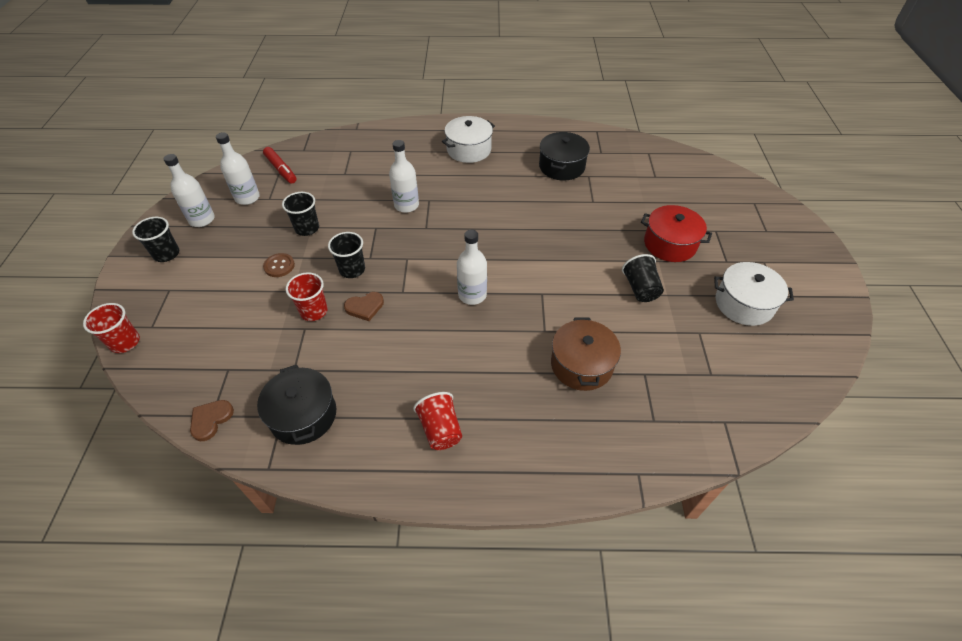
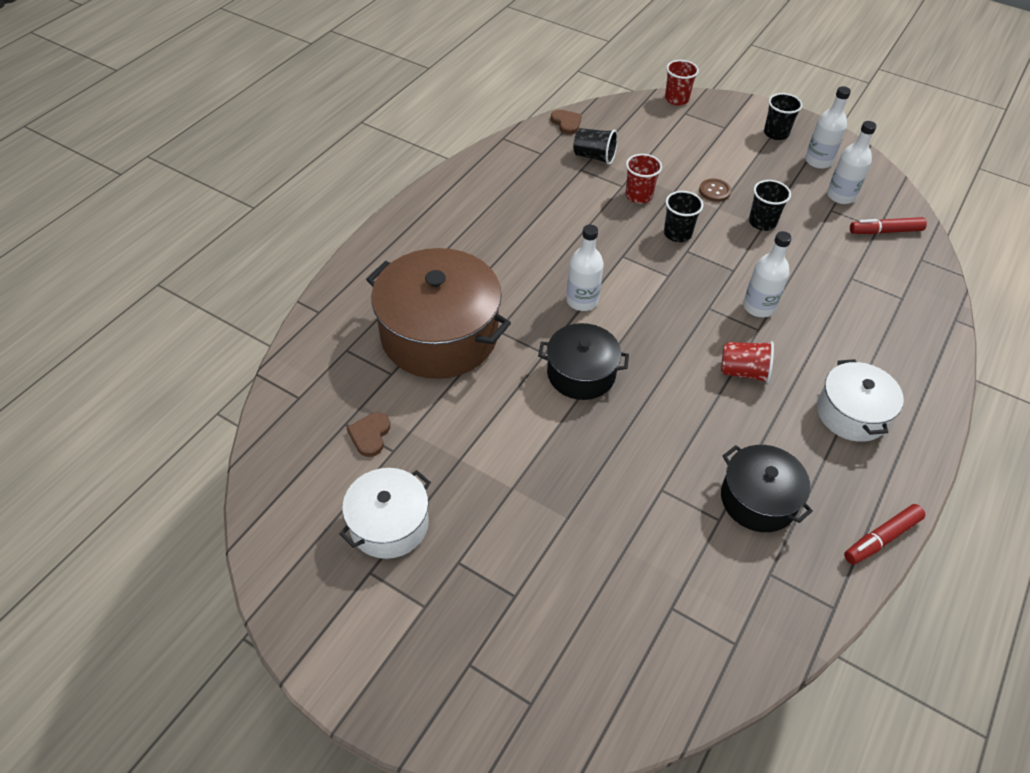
camera: 120 degrees right, 0 degrees up
(303, 415) = (533, 163): black pot -> black pot (581, 373)
(365, 307) = (620, 226): brown heart -> brown heart (370, 435)
(440, 429) = (458, 223): red cup -> red cup (743, 372)
(543, 125) = (881, 538): none -> red marker
(581, 365) = (439, 335): brown pot -> brown pot, size x1.76
(640, 289) = (486, 439): black cup -> black cup (594, 157)
(670, 244) = (529, 520): red pot -> none

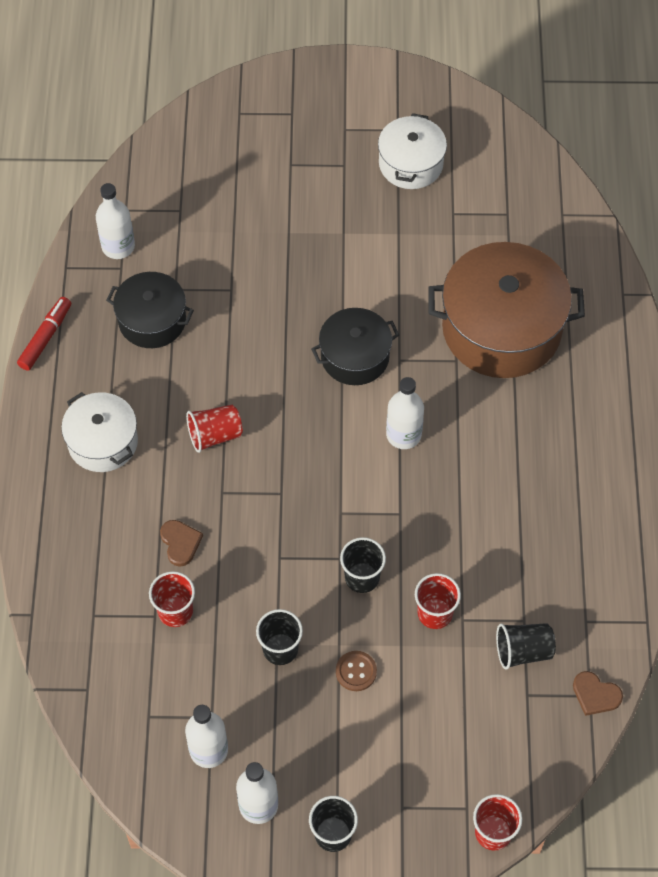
camera: 150 degrees right, 10 degrees up
(370, 435) = (480, 215): brown heart -> brown heart (180, 543)
(759, 307) = (233, 521): white bottle -> white bottle (118, 246)
(833, 273) = (175, 611): none -> red cup
(885, 231) = (139, 714): red marker -> none

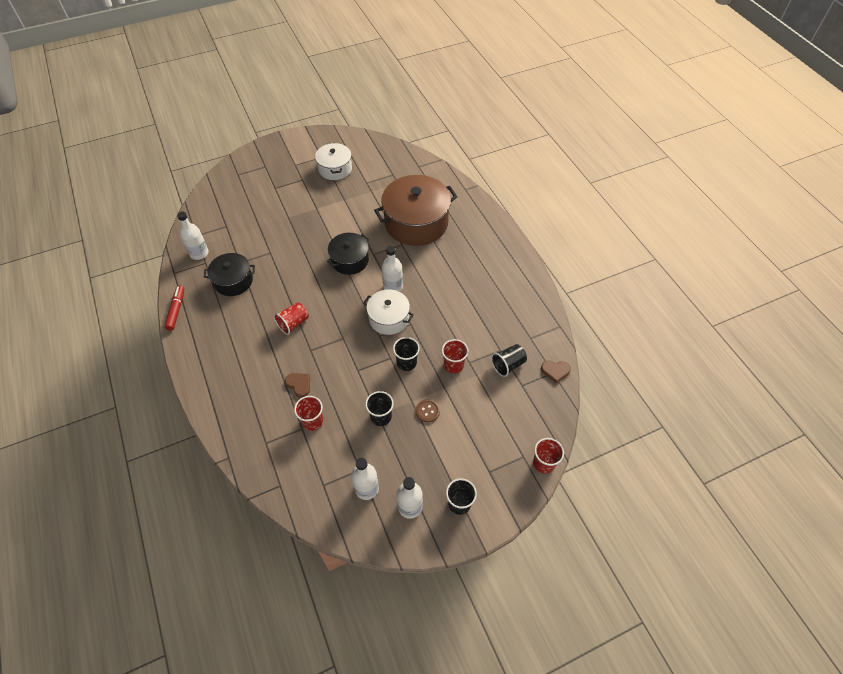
camera: 25 degrees left, 5 degrees down
(103, 442) = (231, 350): white pot -> white pot (389, 318)

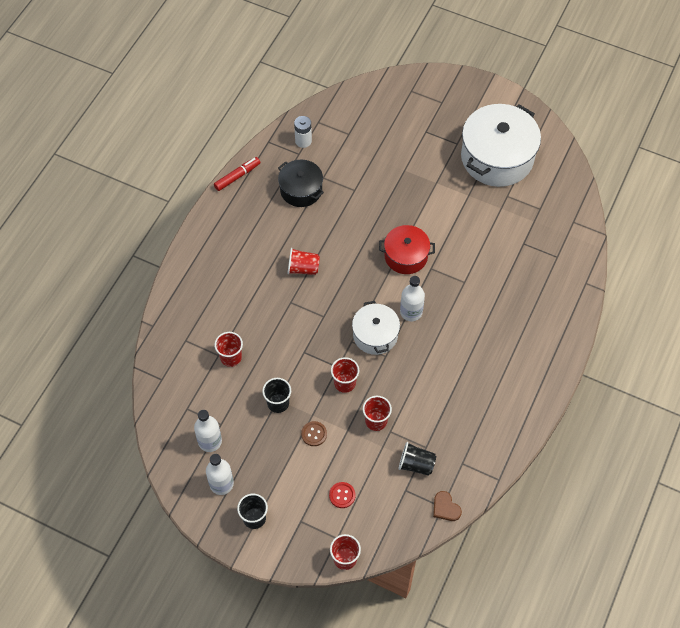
camera: 50 degrees right, 5 degrees up
(199, 253) = (303, 141): white bottle -> white battery
(299, 384) = (253, 321): brown heart -> none
(335, 169) = (497, 157): white pot -> white pot, size x1.76
(350, 260) = (406, 256): black pot -> red pot
(406, 362) = (344, 383): black cup -> red cup
(416, 223) = (501, 274): brown pot -> none
(492, 428) = (342, 495): none -> red button

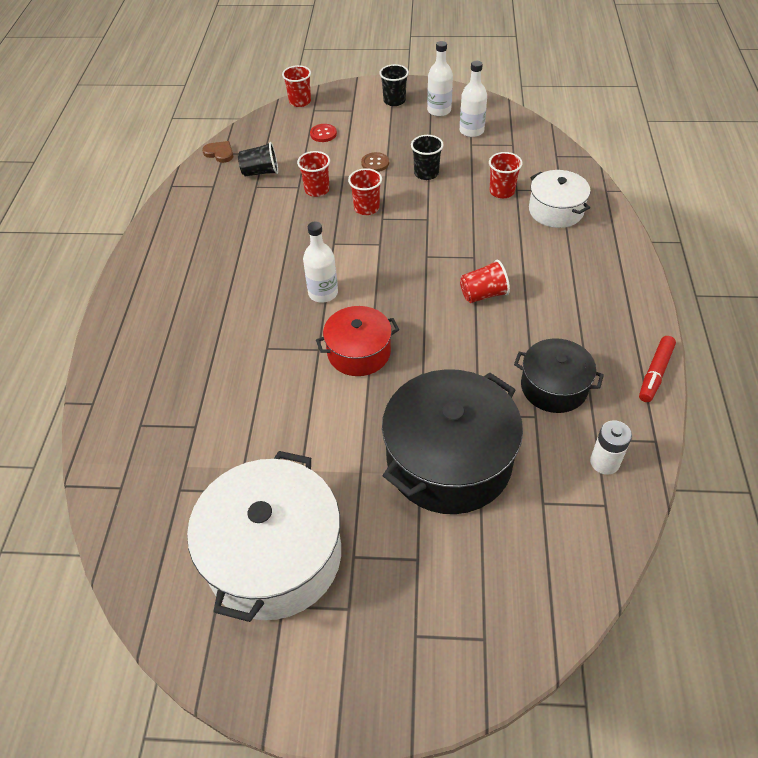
camera: 160 degrees right, 10 degrees down
(375, 335) = (355, 258): white pot -> white pot (556, 210)
(385, 171) = (449, 460): none -> black pot

